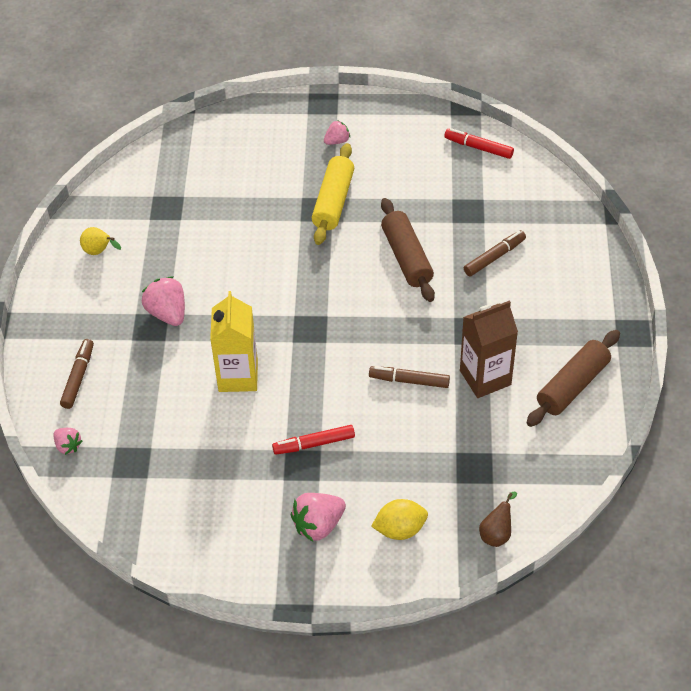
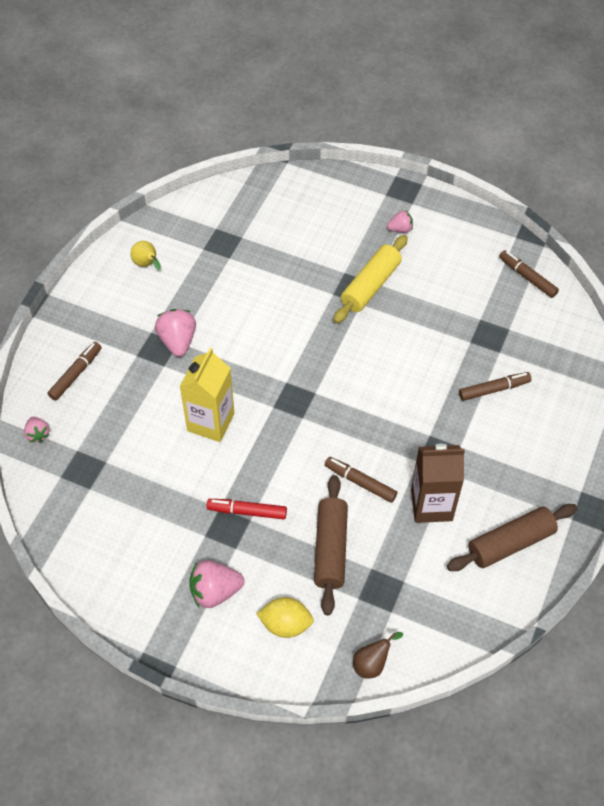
camera: 20 degrees right, 5 degrees up
(406, 257) = (412, 361): brown rolling pin -> brown rolling pin (330, 549)
(479, 148) = (527, 277): red marker -> brown marker

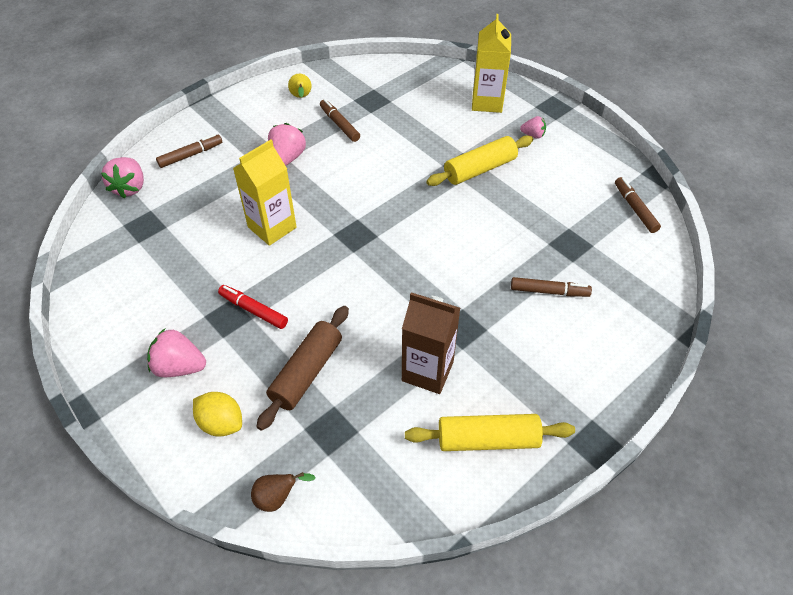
camera: 25 degrees right, 5 degrees down
(38, 434) = (130, 188): pink strawberry -> pink strawberry, size x1.71
(337, 205) = (487, 102): none -> yellow carton
(360, 482) = (371, 325): brown marker -> brown marker (339, 124)
(510, 543) = (488, 439): brown rolling pin -> yellow rolling pin

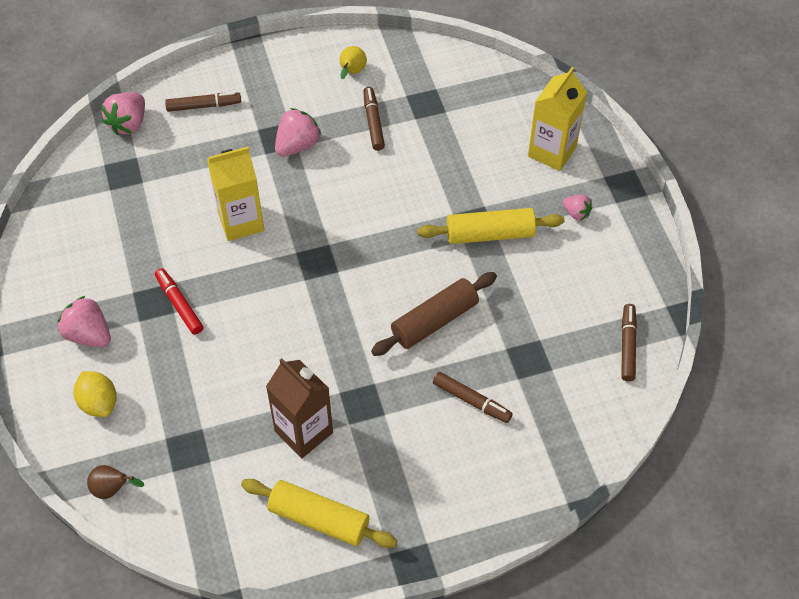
camera: 25 degrees right, 5 degrees up
(306, 372) = (195, 386): brown rolling pin -> brown rolling pin (434, 321)

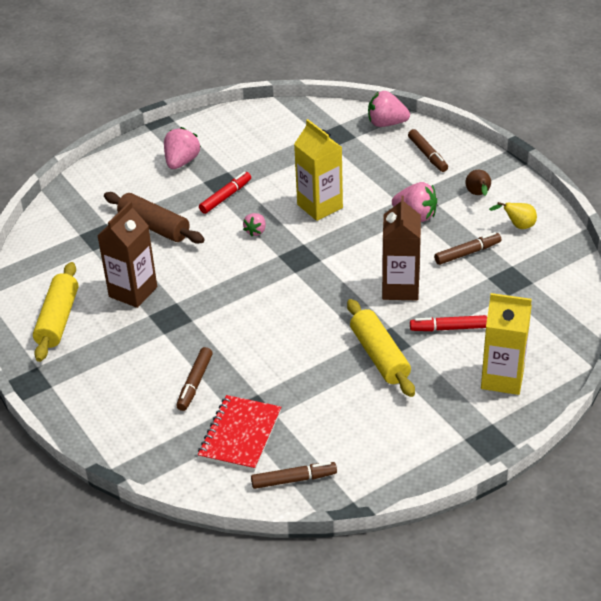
camera: 75 degrees right, 15 degrees down
(99, 403) = (125, 183): yellow lemon -> none
(112, 489) = (56, 210): brown pear -> brown pear (478, 195)
(401, 190) = (400, 288): none -> brown carton
(434, 321) = (268, 341): brown rolling pin -> brown rolling pin (154, 227)
(473, 170) = (449, 328): none -> red marker
(557, 376) = (240, 435): none -> red notebook
(576, 213) = (435, 411): pink strawberry -> pink strawberry (256, 231)

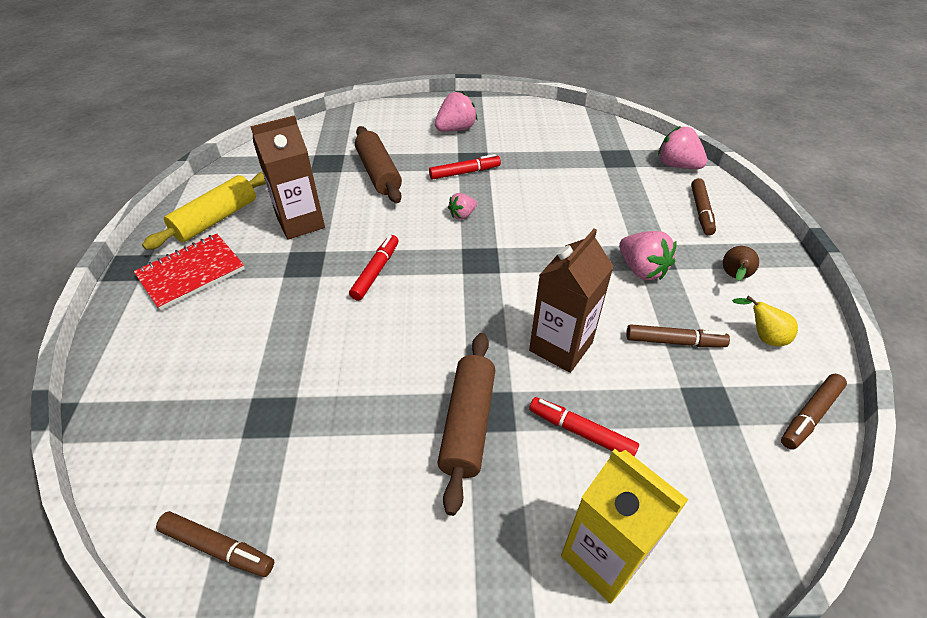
camera: 30 degrees right, 5 degrees up
(195, 383) = (253, 346): brown marker -> brown marker (810, 415)
(231, 299) = (375, 272): none -> red marker
(240, 435) = (228, 439): red notebook -> red notebook (191, 273)
(320, 206) = (545, 217): yellow carton -> none
(379, 356) = (468, 424): yellow rolling pin -> brown rolling pin

